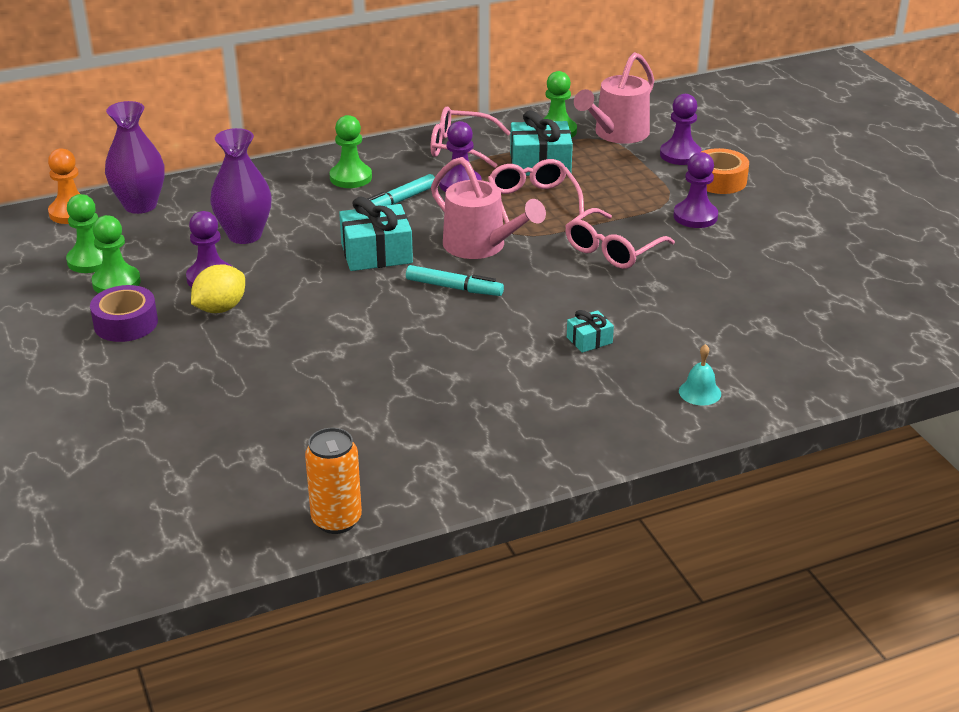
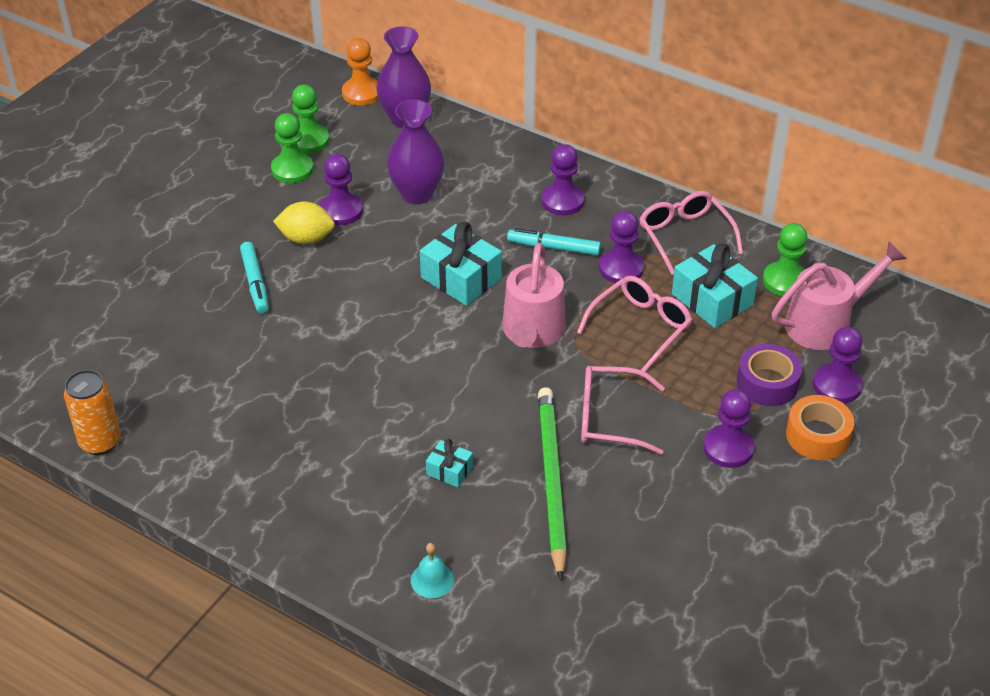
camera: 55 degrees right, 10 degrees up
(126, 323) = (246, 204): purple tape -> purple tape (767, 383)
(351, 177) = (562, 201): green pawn -> purple pawn
(454, 288) = (452, 349): turquoise marker -> turquoise marker (255, 283)
(616, 134) = (826, 323): pink watering can -> pink watering can turned 150 degrees clockwise
(650, 299) = (551, 481): none -> green pencil

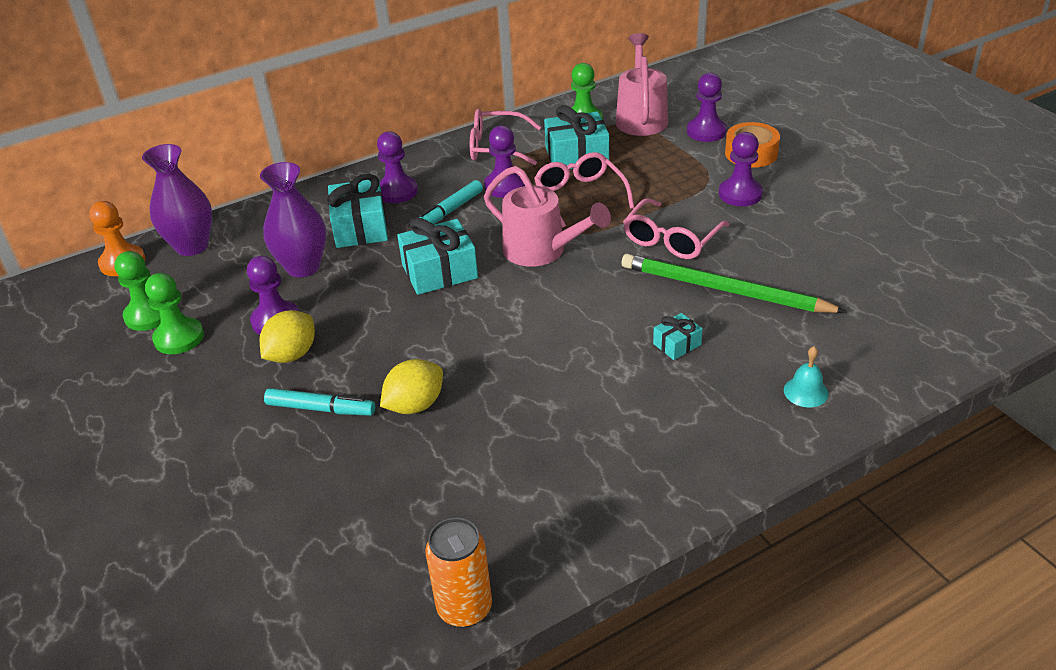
camera: 60 degrees left, 5 degrees down
(286, 333) = (415, 405): none -> yellow lemon
(493, 202) = (360, 227): none -> turquoise gift
(767, 383) = (683, 158): purple tape -> none

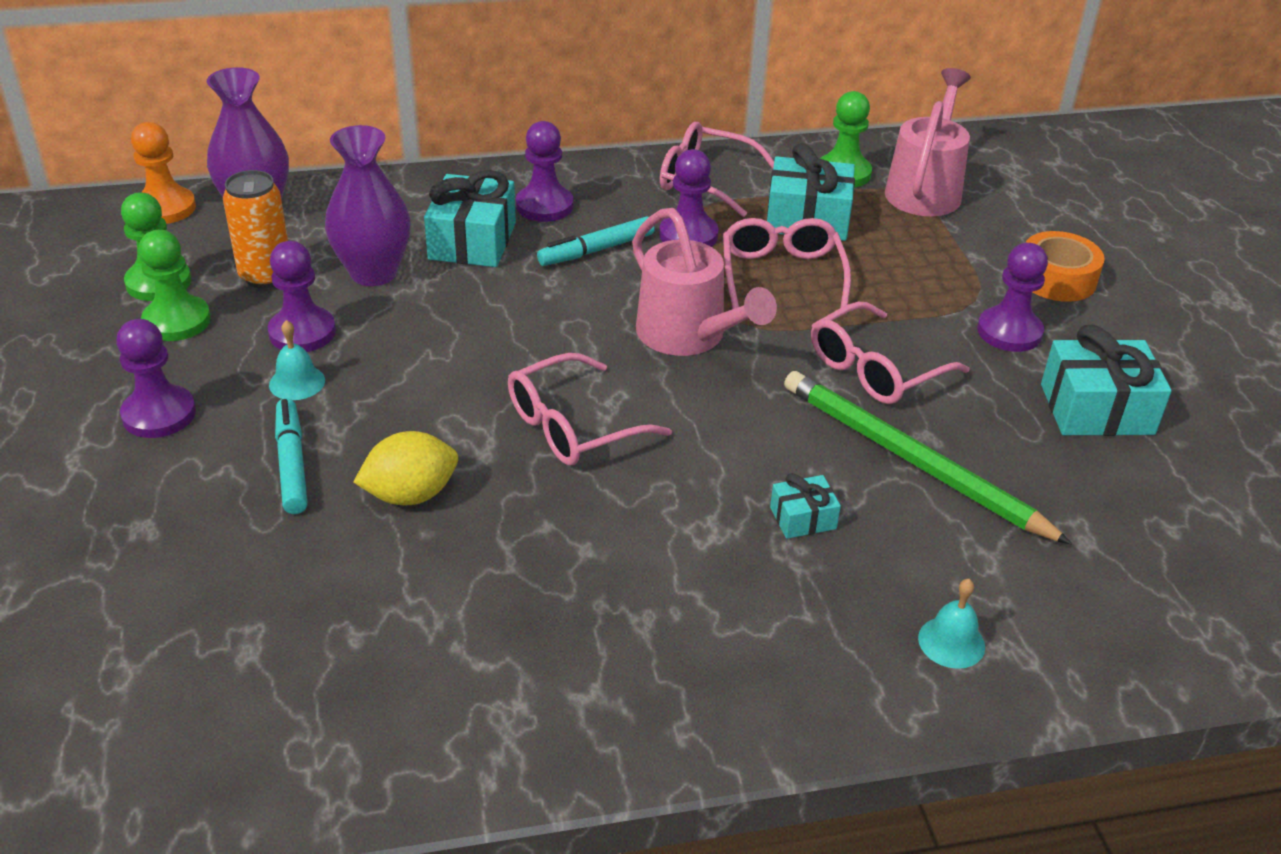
camera: 15 degrees right, 0 degrees up
(292, 355) = (297, 382): yellow lemon -> turquoise bell
(320, 409) = (292, 463): turquoise marker -> turquoise marker turned 135 degrees counterclockwise
(439, 271) = (540, 326): turquoise gift -> turquoise gift (1096, 409)
(464, 608) = (322, 788): orange can -> orange can (266, 276)
(498, 330) = (573, 426): none -> pink glasses
(706, 131) = (1008, 231): purple pawn -> purple pawn (159, 414)

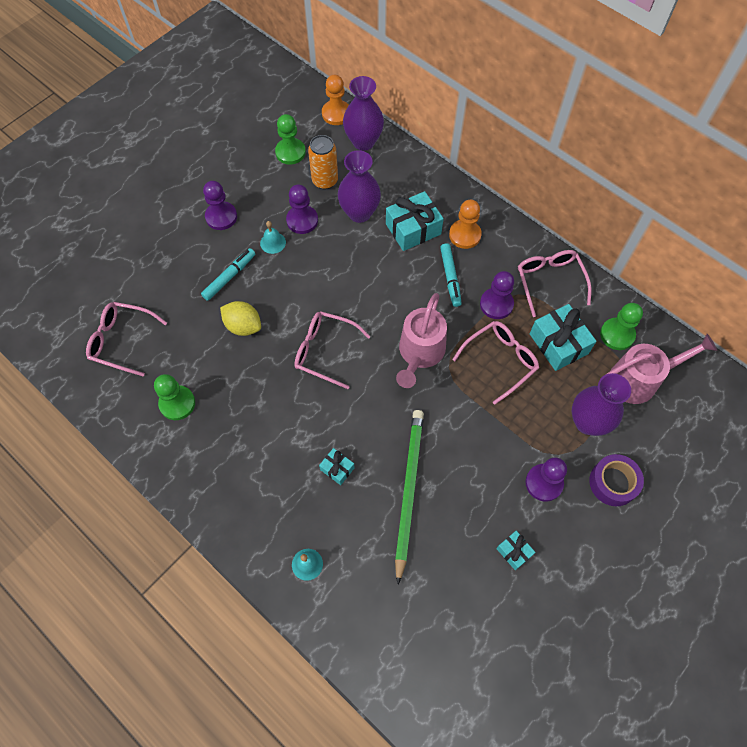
camera: 55 degrees right, 25 degrees up
(177, 321) = (274, 177): green pawn -> green pawn (177, 403)
(544, 206) = (465, 235): purple pawn -> orange pawn
(596, 250) = (450, 277): turquoise marker -> turquoise marker turned 120 degrees counterclockwise
(875, 369) = (461, 441): pink glasses -> pink glasses (122, 341)
(949, 254) = (588, 422): none -> purple vase
(1056, 279) = (613, 483): orange tape -> purple tape
(1096, 409) = (514, 552): turquoise gift -> turquoise gift, size x0.52

